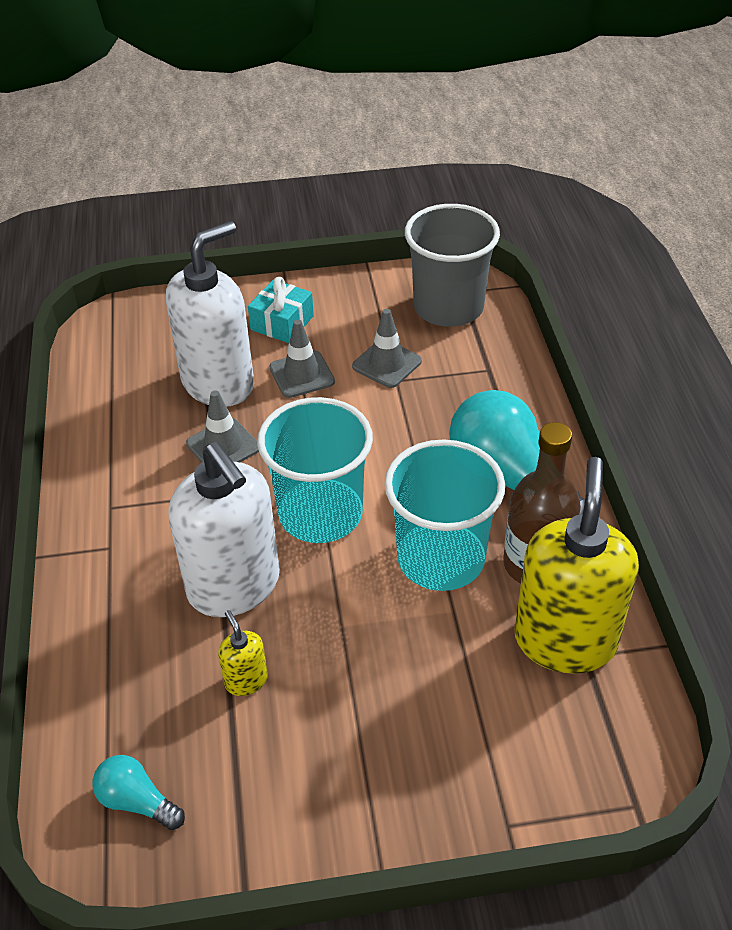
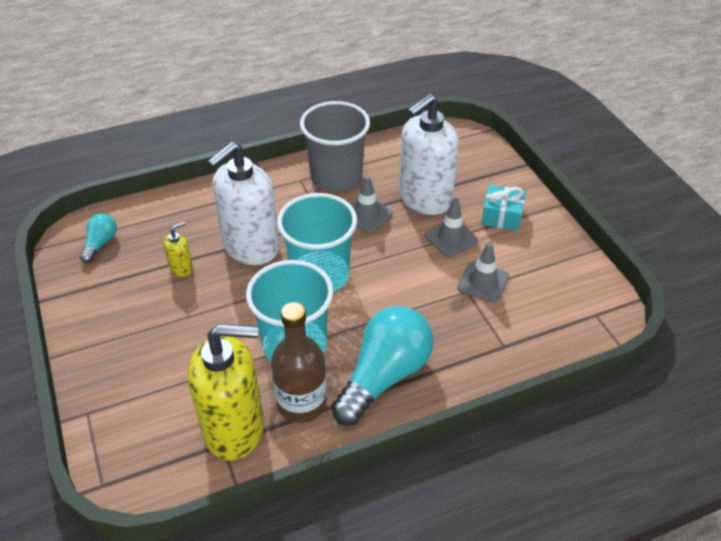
camera: 75 degrees right, 0 degrees up
(218, 383) = (424, 199): white soap dispenser -> white soap dispenser turned 105 degrees clockwise
(448, 307) = (569, 308): grey cup -> grey cup (336, 177)

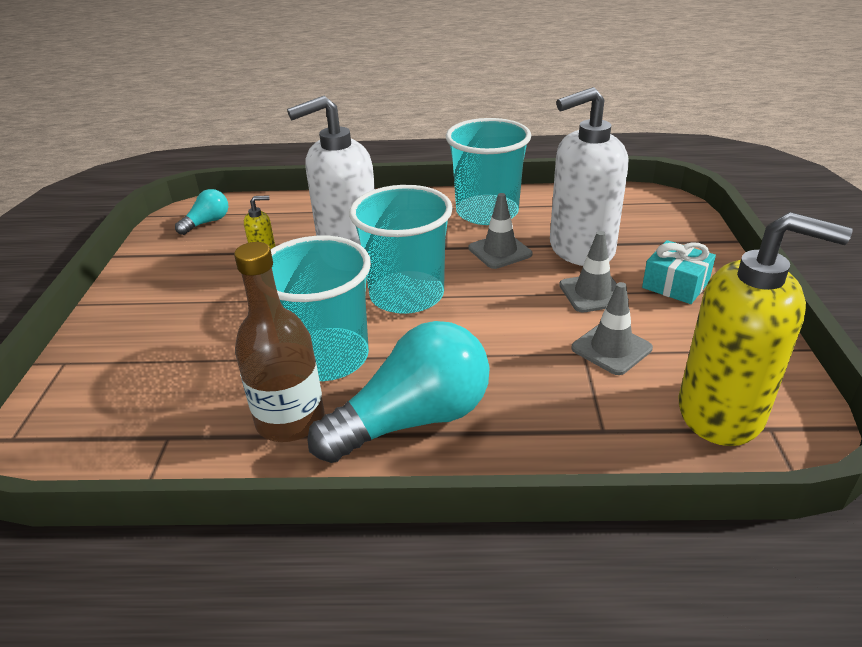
camera: 25 degrees right, 10 degrees down
(234, 429) = (193, 425): yellow soap dispenser -> yellow soap dispenser (721, 412)
(336, 177) = (487, 212): grey cup -> turquoise cup

